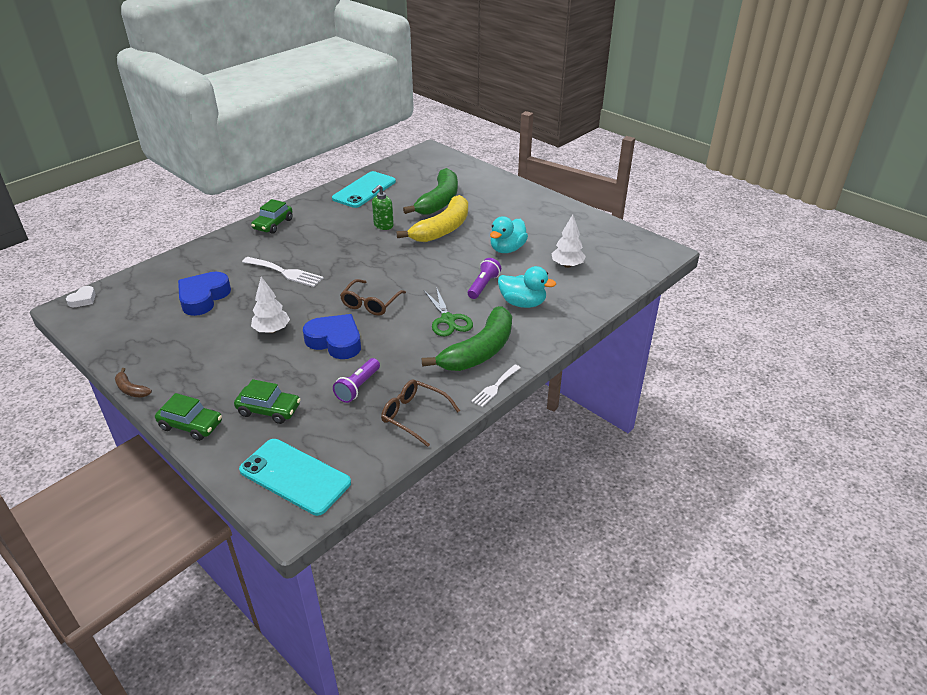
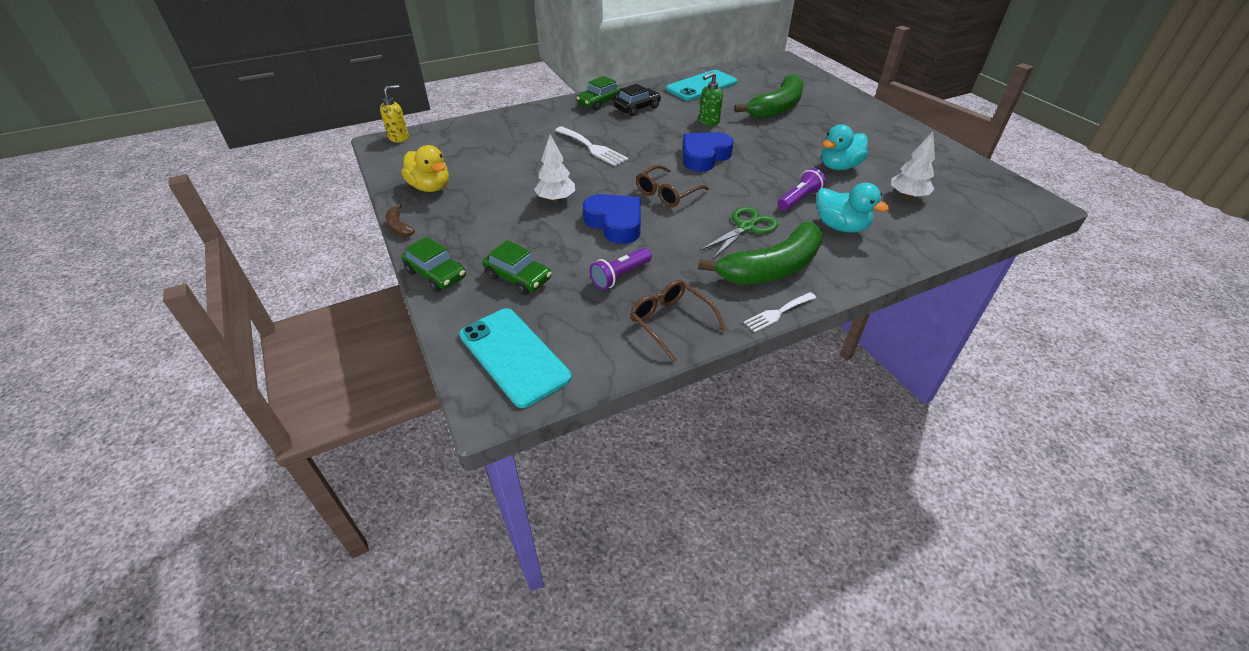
camera: 20 degrees right, 5 degrees up
(83, 300) = (399, 138): white heart -> yellow soap dispenser
(143, 344) = (430, 187): none -> yellow duck
(203, 297) = (505, 156): blue heart -> blue heart (704, 156)
(312, 224) = (637, 108): none -> black car
(442, 229) = (771, 135): yellow banana -> none
(448, 320) = (746, 227): green scissors -> green scissors turned 135 degrees counterclockwise

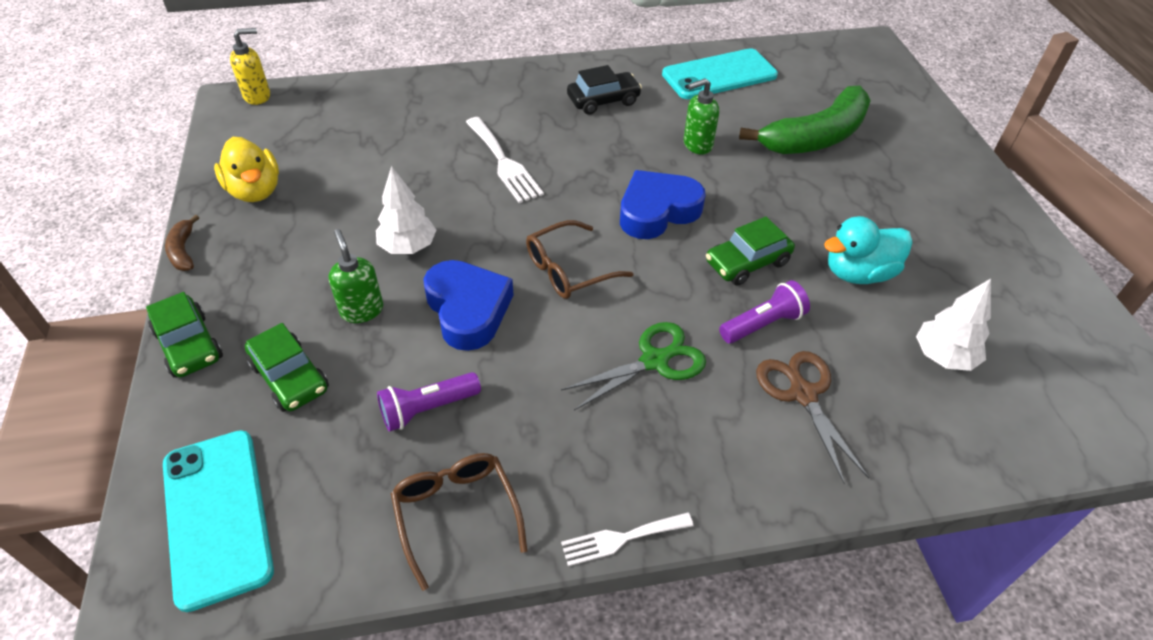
camera: 15 degrees right, 5 degrees up
(545, 236) = (362, 310): none -> green soap dispenser
(599, 102) = (554, 81): green car -> green car (747, 262)
(771, 268) = (654, 449): green banana -> none
(840, 226) = (802, 393): turquoise duck -> brown scissors

